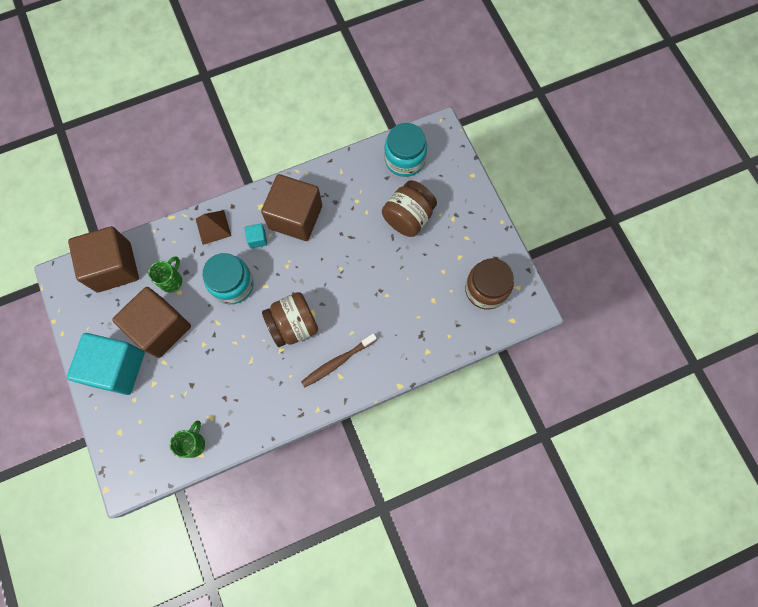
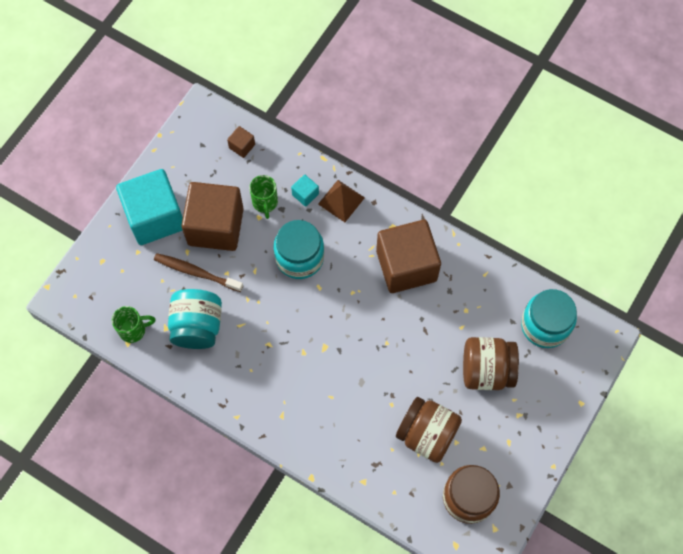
camera: 55 degrees right, 5 degrees down
(114, 267) = (242, 146): brown cube -> brown cube, size x0.40
(172, 280) = (265, 203): green mug -> green mug turned 90 degrees clockwise
(227, 393) = (197, 326): none -> turquoise jar
(257, 239) = (359, 247): turquoise cube -> turquoise cube (305, 194)
(293, 325) = (300, 339): brown jar -> brown jar (427, 434)
(337, 362) = (293, 403): brown toothbrush -> brown toothbrush (196, 272)

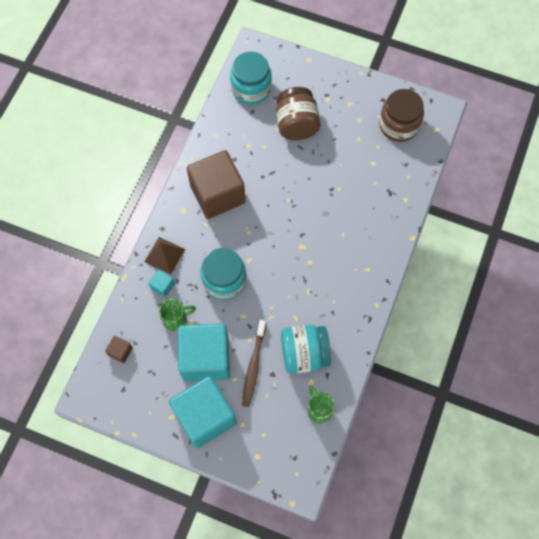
camera: 100 degrees left, 0 degrees up
(215, 226) = (206, 358): brown cube -> turquoise cube
(427, 434) = (357, 159): brown jar -> none

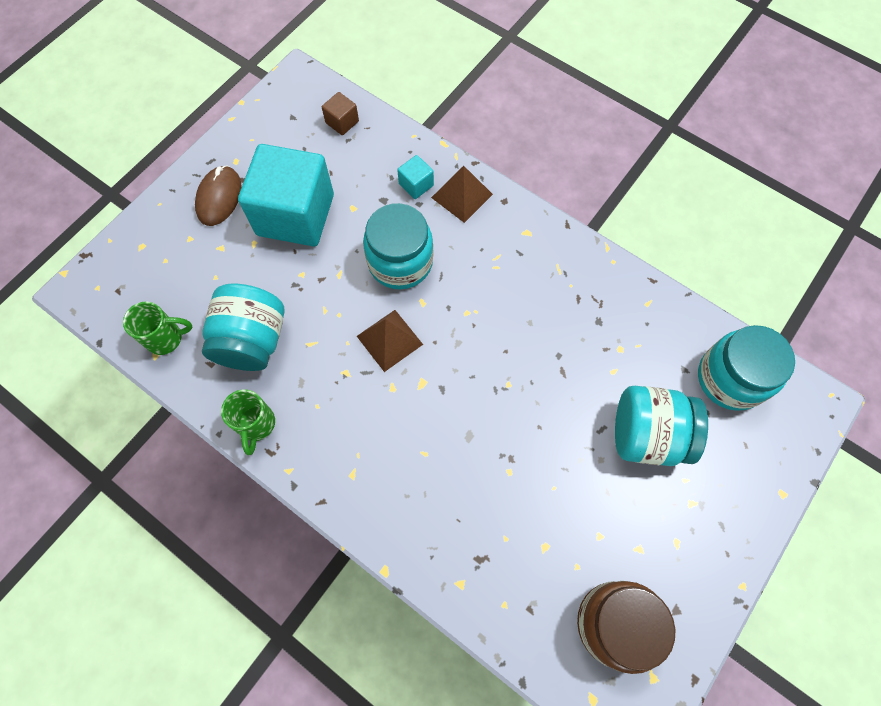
camera: 105 degrees right, 0 degrees up
(176, 319) = (363, 191): green mug -> green mug (256, 425)
(205, 416) = (219, 198): turquoise cube -> brown mouse
(217, 194) = (542, 283): brown cube -> none
(253, 366) = (261, 270): brown toothbrush -> none
(280, 272) = (389, 340): none -> brown pyramid
(296, 124) = (647, 435): brown jar -> turquoise jar

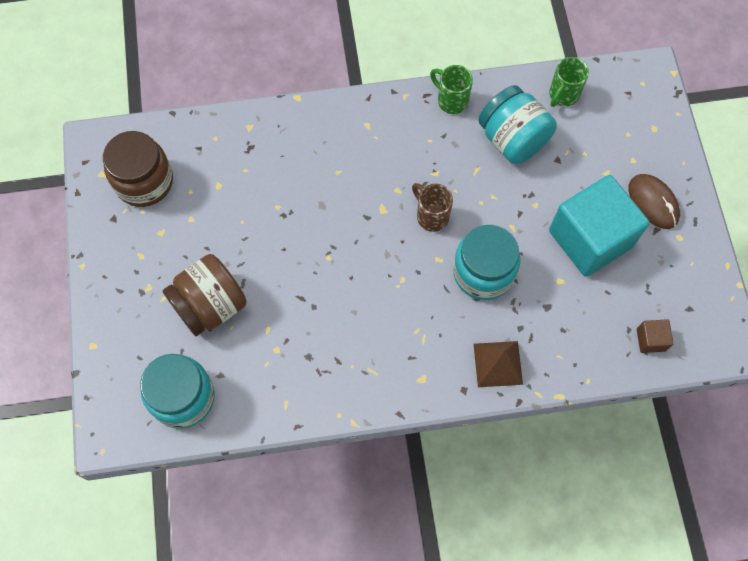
camera: 135 degrees right, 0 degrees up
(389, 340) = (431, 216): brown pyramid -> brown mug
(416, 185) = (539, 341): turquoise cube -> none
(647, 435) = (210, 305): turquoise jar -> brown jar

